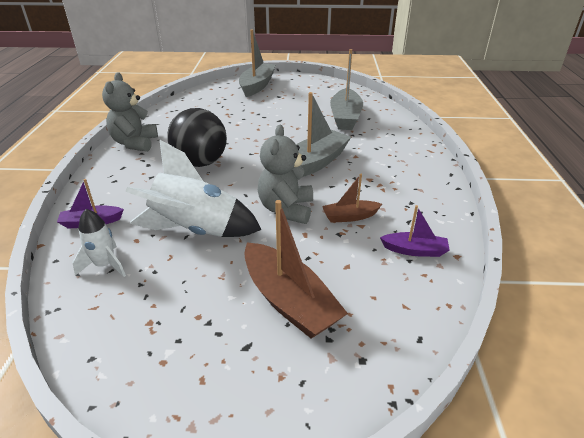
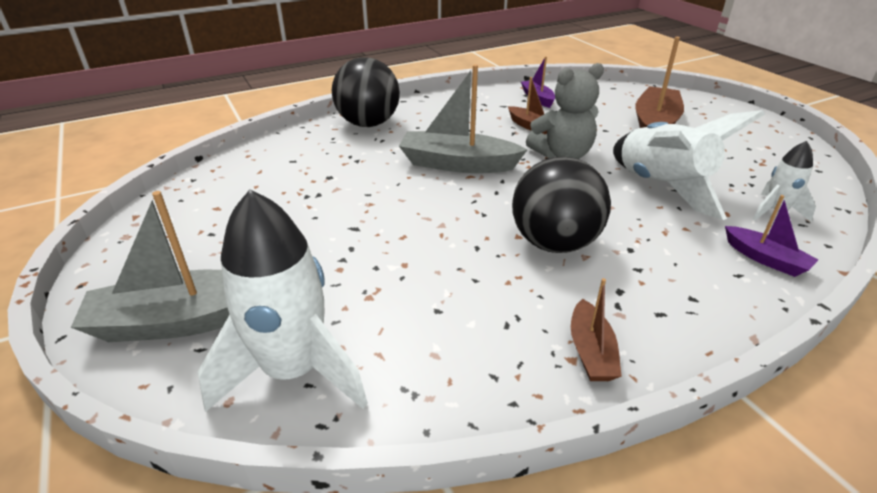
camera: 120 degrees left, 0 degrees up
(135, 143) = (591, 351): grey teddy bear -> brown boat
(208, 97) = (294, 371): none -> white rocket
(345, 117) = (302, 177): grey boat -> none
(408, 149) = (368, 124): none -> black ball

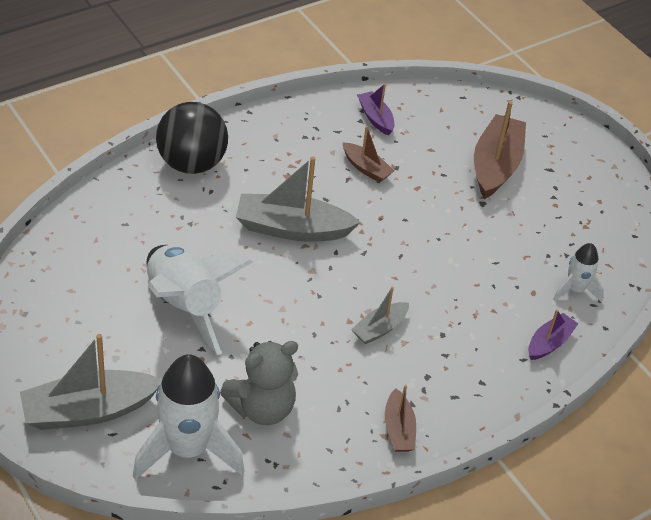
camera: 10 degrees left, 10 degrees up
(554, 243) = (379, 329): black ball -> grey boat
(562, 155) = (395, 214): grey teddy bear -> grey teddy bear (262, 408)
(661, 187) = (483, 259): white rocket -> white rocket (185, 306)
(765, 259) = (549, 343): purple boat -> purple boat turned 90 degrees counterclockwise

